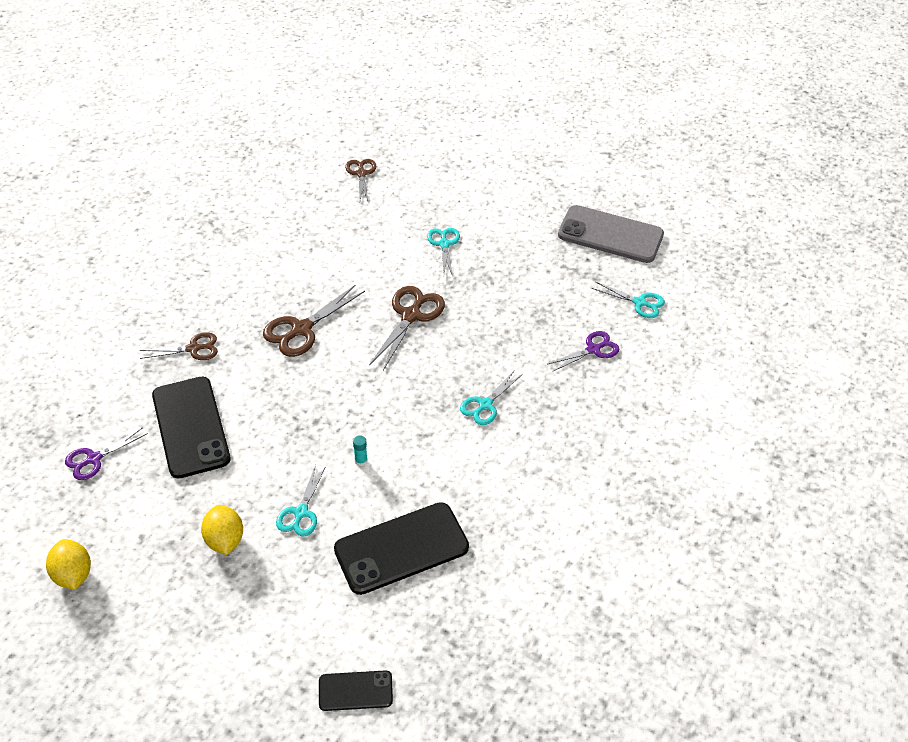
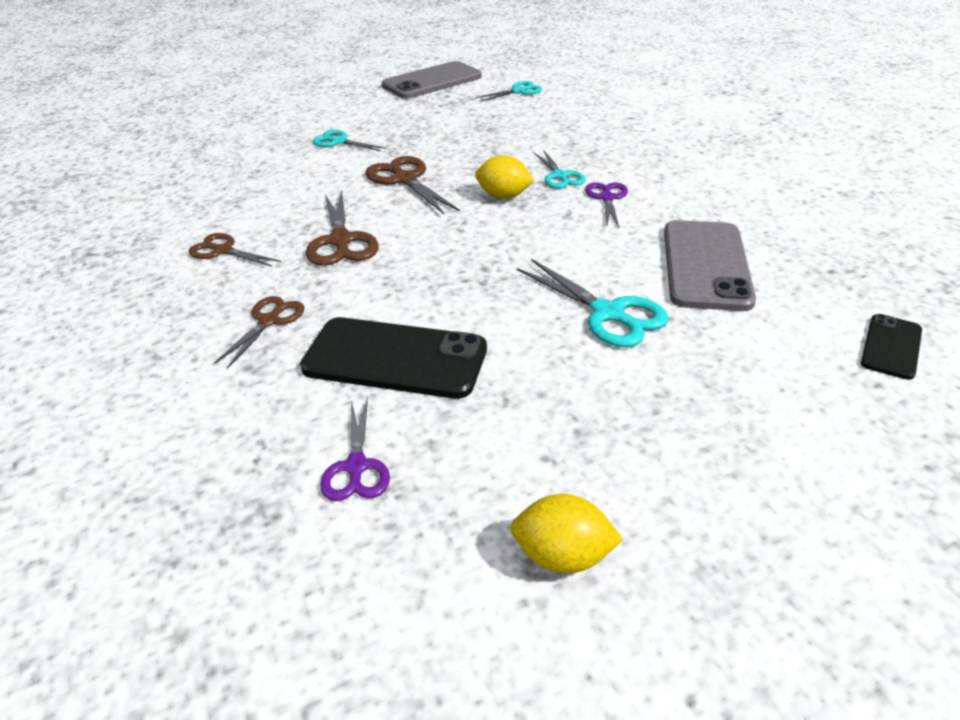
camera: 55 degrees left, 10 degrees down
(225, 540) = (606, 382): yellow lemon -> yellow lemon (503, 196)
(301, 513) = (608, 313): turquoise scissors -> turquoise scissors, size x1.53
(361, 174) = (181, 153): brown scissors -> brown scissors (223, 251)
(361, 461) = (567, 256): turquoise glue stick -> none
(401, 548) = (705, 265): black phone -> grey phone
(593, 349) = (547, 119): purple scissors -> purple scissors (607, 198)

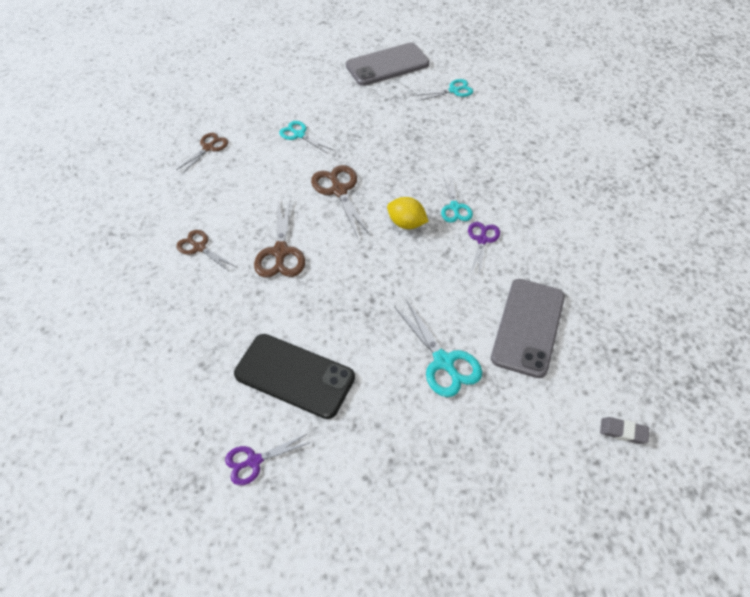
camera: 10 degrees right, 15 degrees up
(269, 321) = (221, 324): brown scissors -> brown scissors (208, 148)
(356, 466) = (254, 461): purple scissors -> purple scissors turned 60 degrees clockwise
(562, 556) = (355, 552): yellow lemon -> none
(891, 347) = (623, 432): black phone -> grey eraser

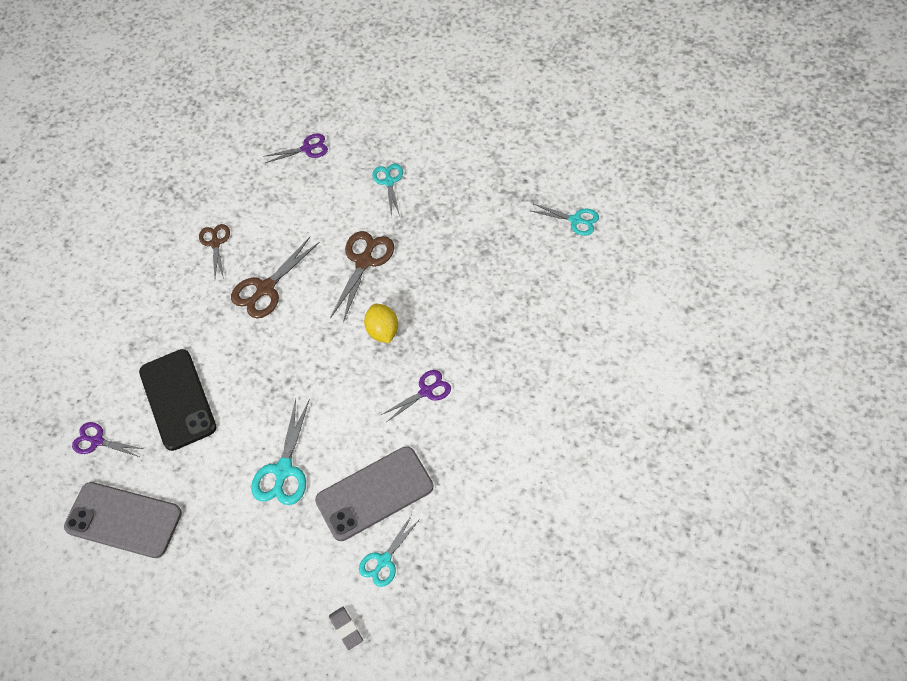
camera: 50 degrees right, 5 degrees up
(208, 148) = (307, 149): brown scissors -> purple scissors
(387, 65) = (545, 150): grey phone -> grey phone (123, 520)
(454, 207) = (438, 344): turquoise scissors -> turquoise scissors (384, 560)

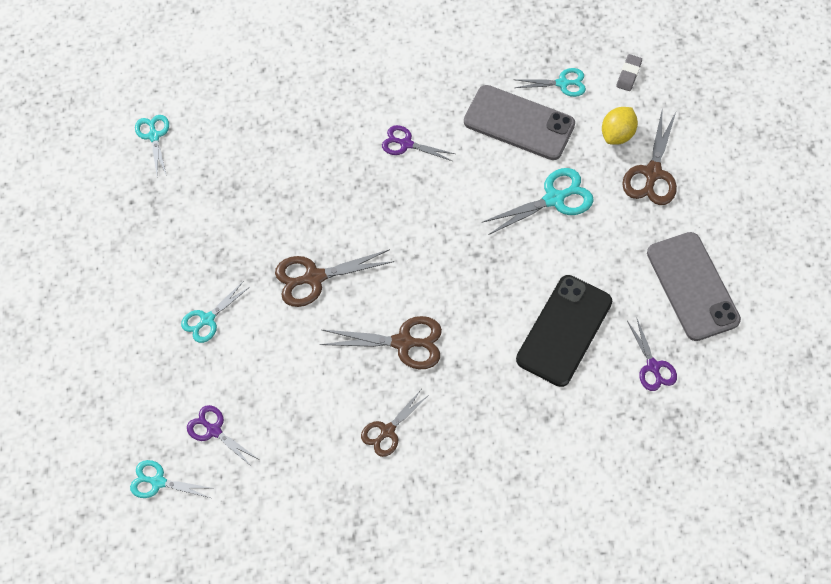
camera: 135 degrees left, 5 degrees up
(238, 569) = (652, 173): none -> brown scissors
(301, 106) = (158, 482): none -> turquoise scissors
(383, 331) = (374, 212): yellow lemon -> yellow lemon (617, 134)

